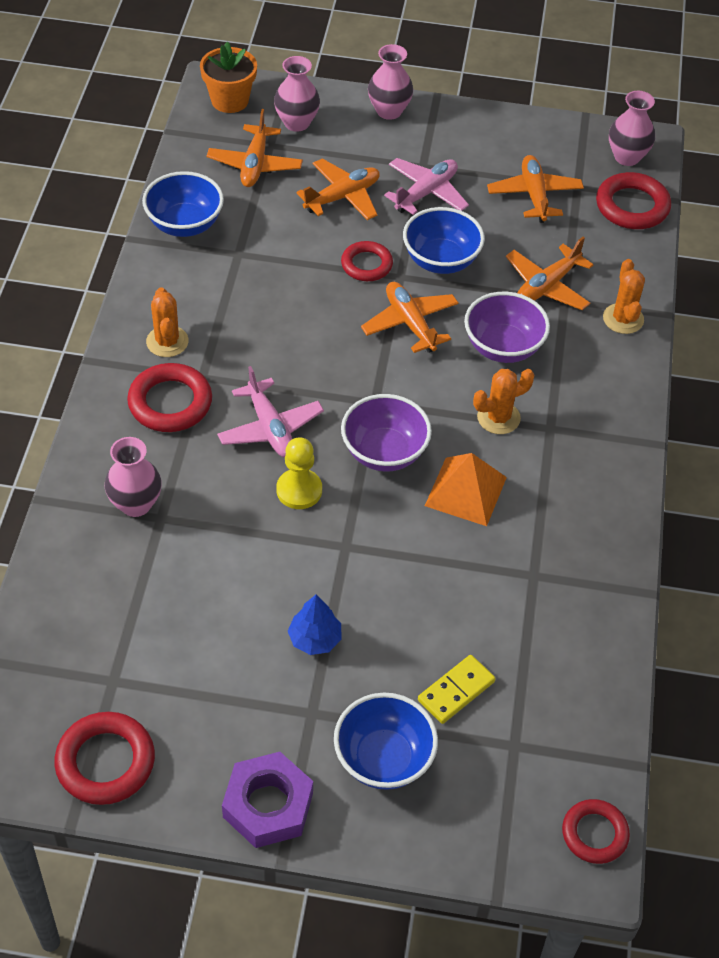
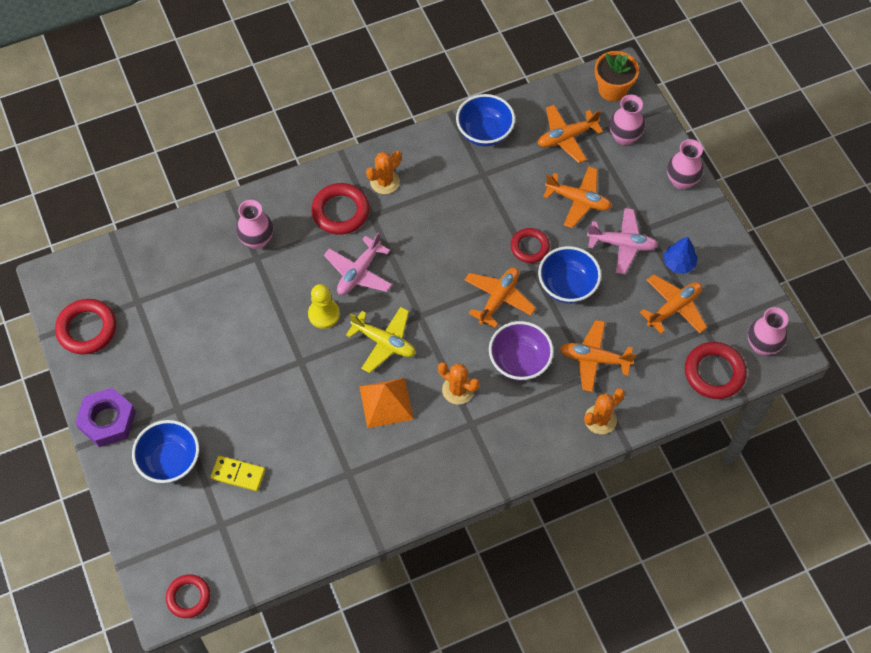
camera: 60 degrees right, 10 degrees up
(315, 639) = (226, 382): blue tree -> blue tree (679, 263)
(384, 452) = (384, 342): purple bowl -> yellow plane

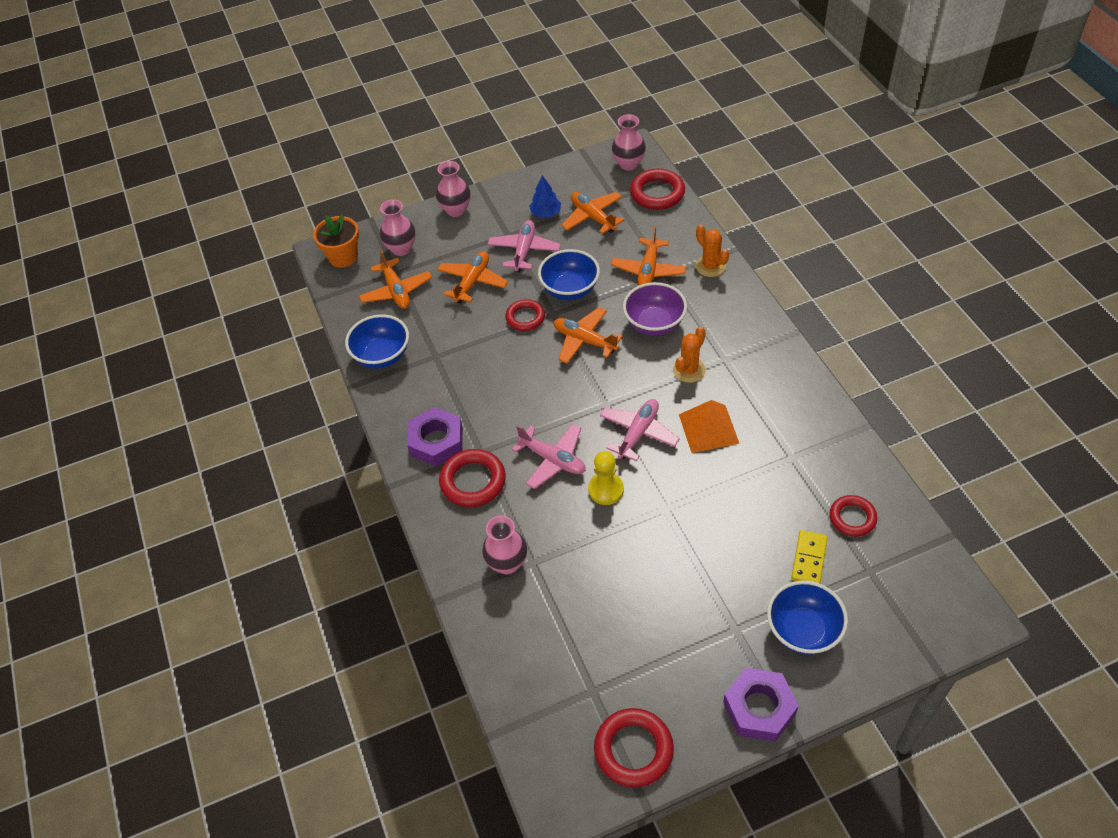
camera: 85 degrees left, 10 degrees down
(188, 597) = (960, 595): red ring -> red ring (852, 518)
(384, 182) = (436, 441): orange cactus -> purple nut
(384, 342) = (638, 433): yellow plane -> pink plane

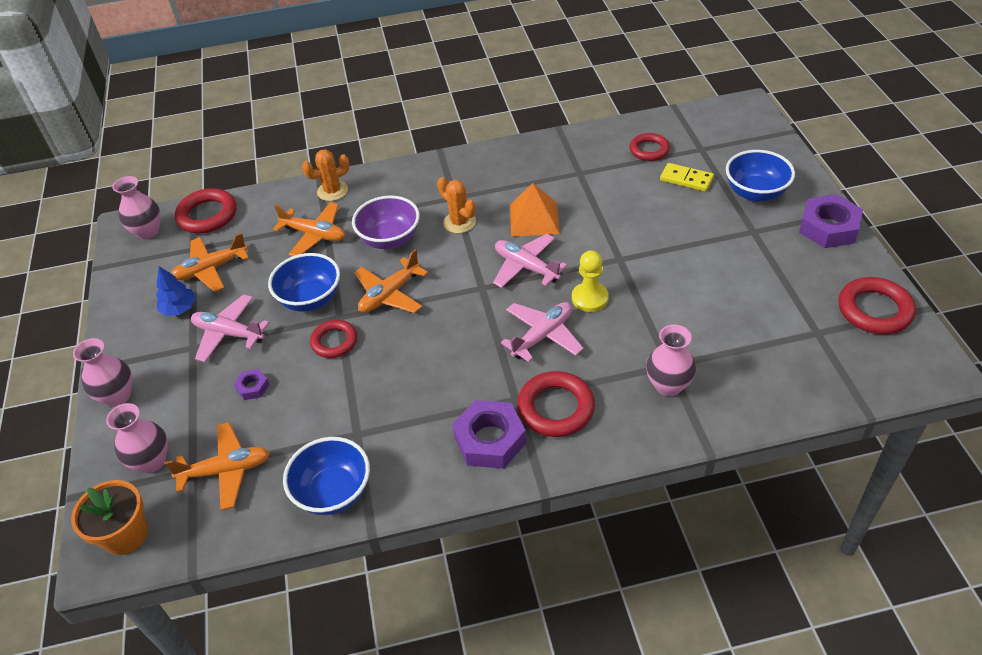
camera: 80 degrees left, 5 degrees down
(472, 282) = (253, 387): orange plane -> purple nut

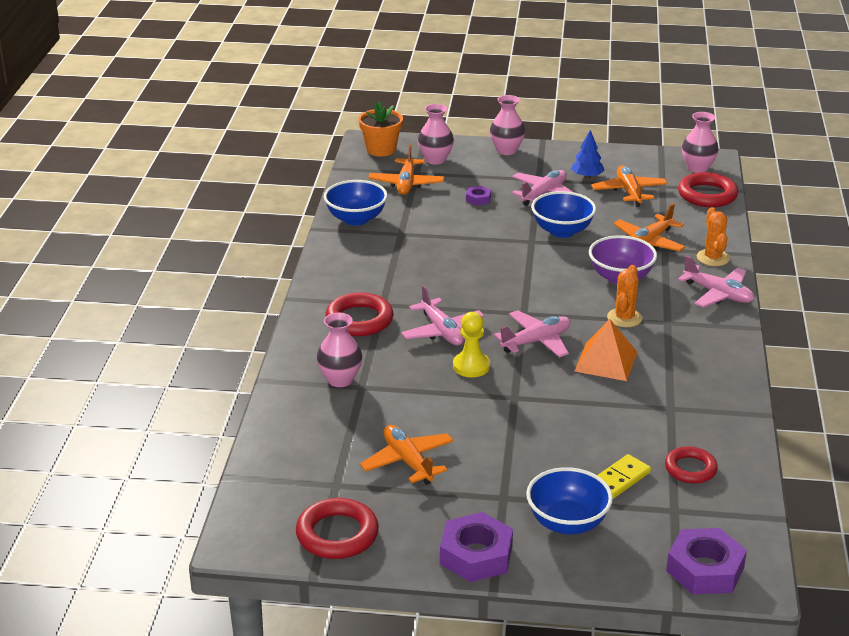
camera: 105 degrees right, 15 degrees down
(334, 341) = (503, 236): red ring -> none
(390, 294) = (544, 267): orange plane -> orange plane (408, 461)
(395, 178) = (718, 294): none -> pink plane
(459, 222) = (624, 318): orange cactus -> orange cactus turned 45 degrees counterclockwise
(490, 440) = (352, 285): purple nut -> purple nut (705, 569)

